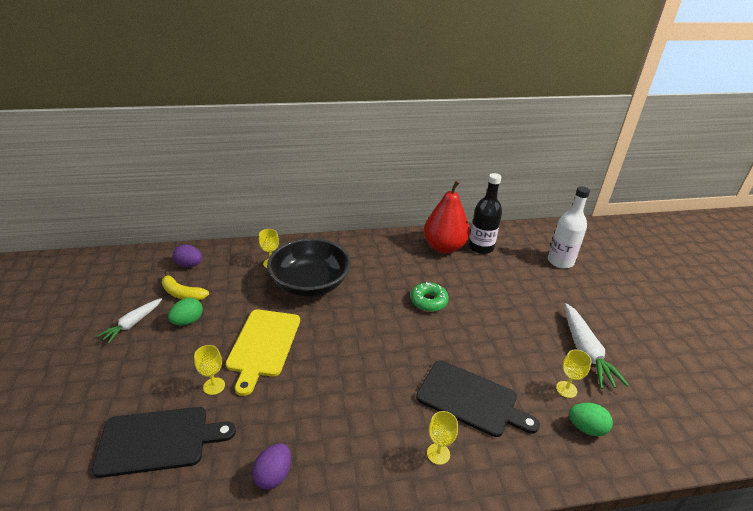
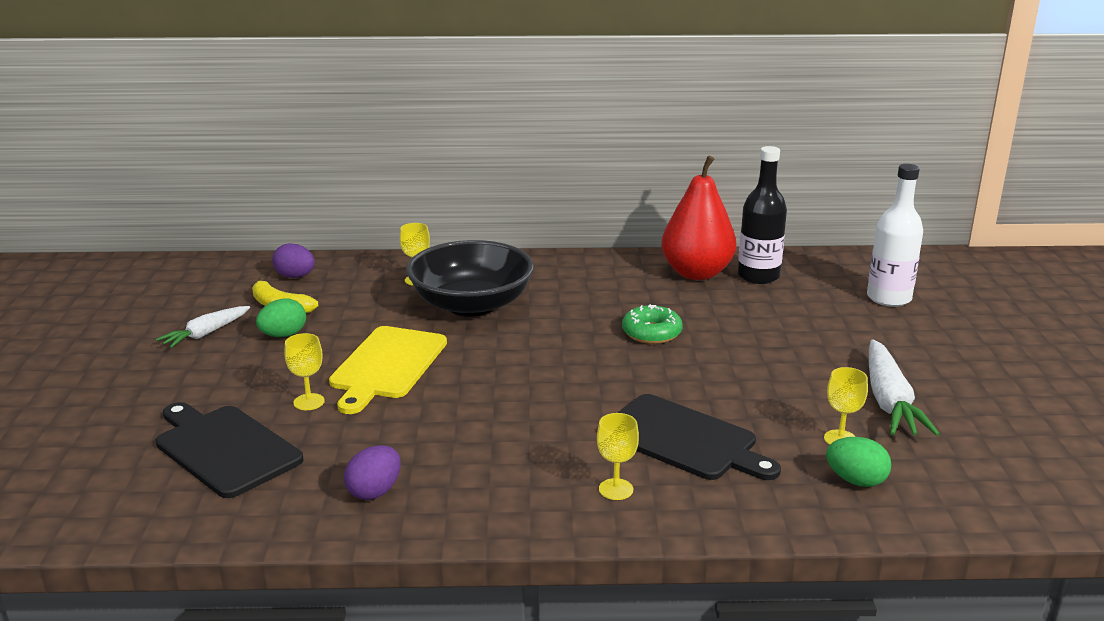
camera: 10 degrees right, 10 degrees down
(158, 441) = (225, 448): black cutting board -> black cutting board turned 135 degrees counterclockwise

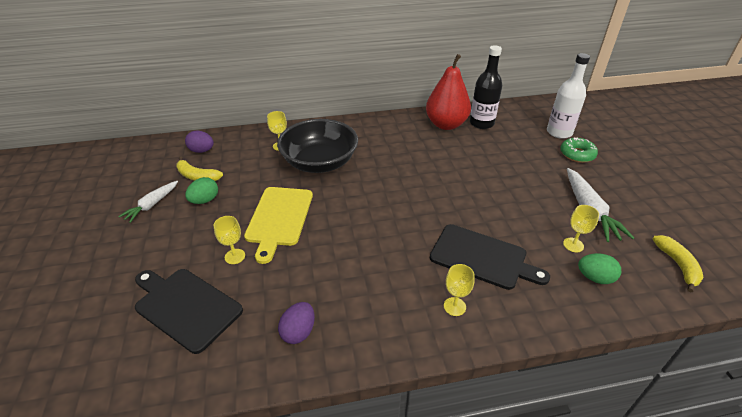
camera: 10 degrees left, 15 degrees up
(651, 333) = (435, 173): green donut -> green donut (577, 154)
(1005, 480) = (677, 265): none -> yellow banana

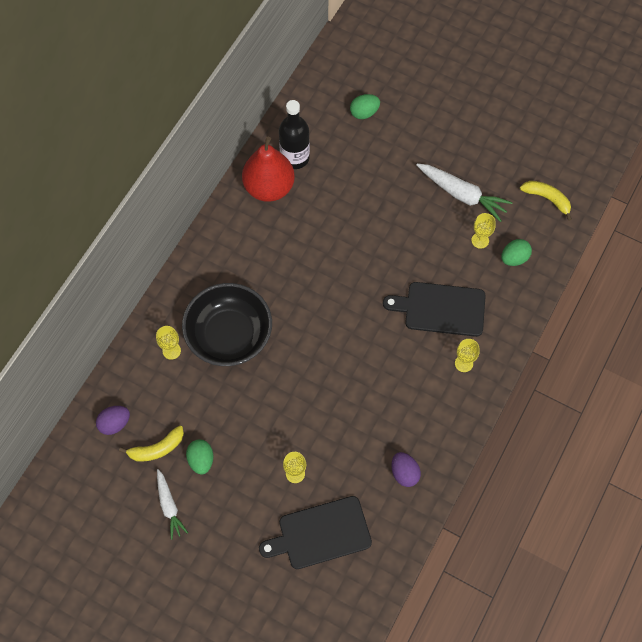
camera: 50 degrees left, 25 degrees up
(279, 218) = (278, 416): yellow cutting board -> none
(482, 258) = (441, 309): black cutting board -> black cutting board turned 150 degrees counterclockwise
(559, 132) = (364, 113): white bottle -> green egg
(577, 154) = (401, 132): green donut -> none

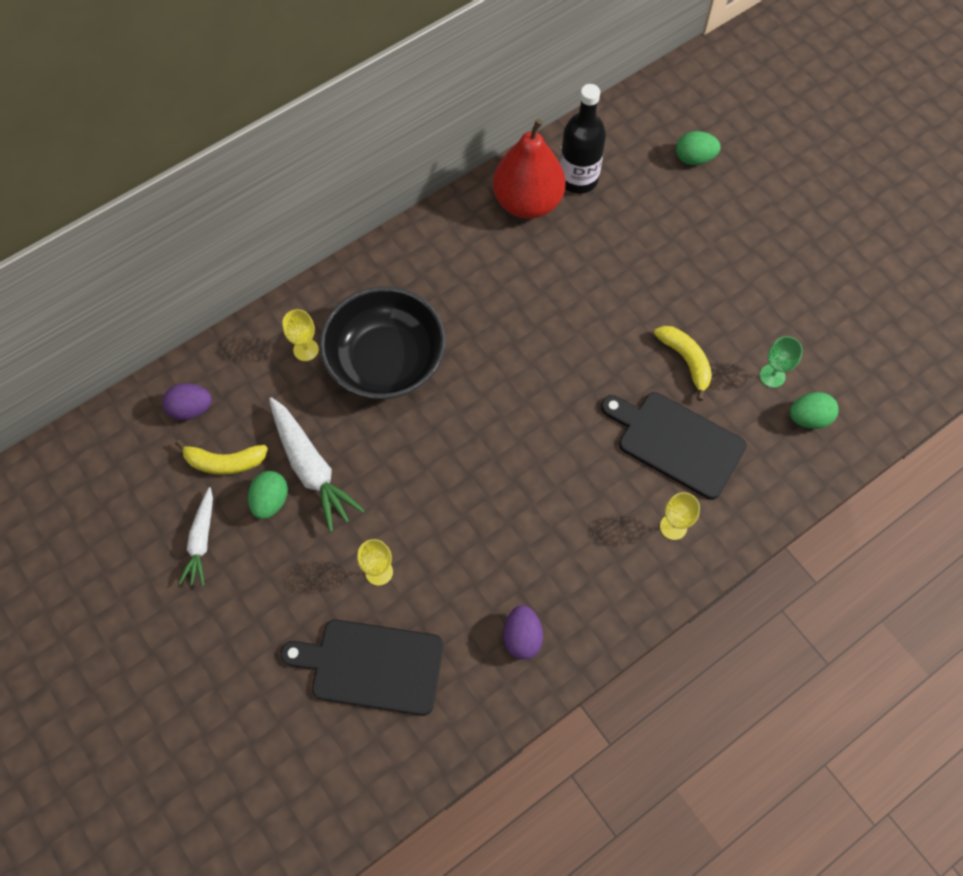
camera: 25 degrees right, 0 degrees up
(462, 195) = (775, 308): white carrot -> white carrot (311, 468)
(480, 240) = (772, 376): yellow goblet -> green goblet
(547, 199) = (891, 359): yellow banana -> yellow banana (686, 361)

